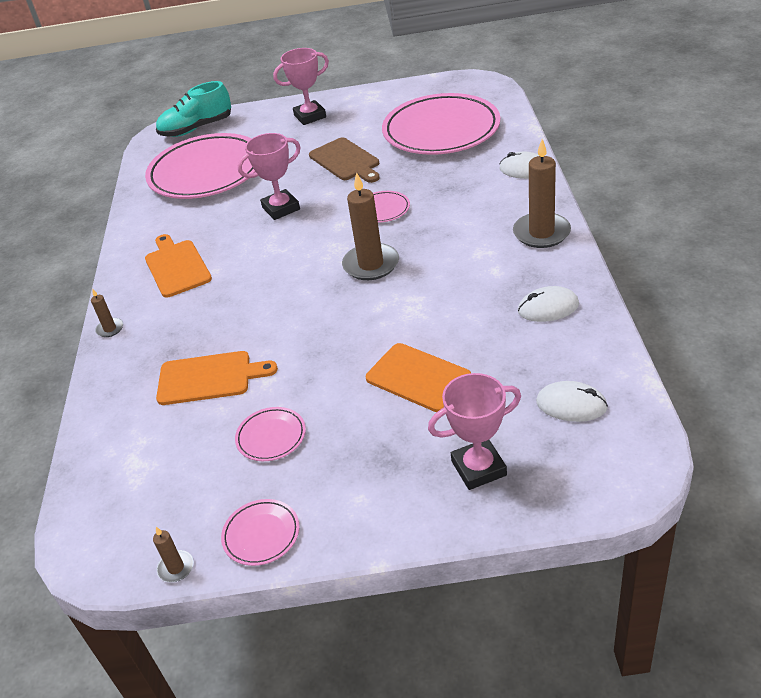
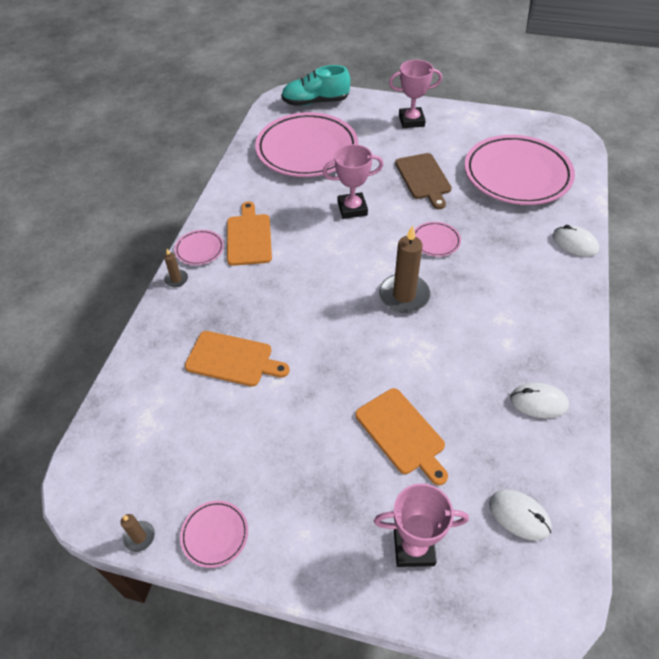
camera: 15 degrees right, 10 degrees up
(271, 437) = (258, 440): pink plate -> pink plate (199, 249)
(541, 233) = (563, 318): brown candle -> none

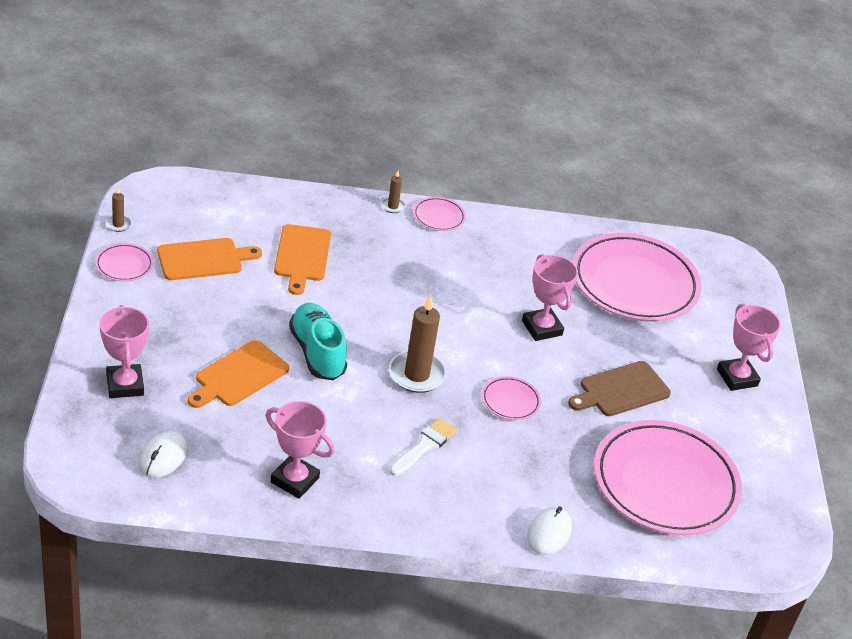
camera: 70 degrees right, 10 degrees down
(249, 237) = (468, 250): orange cutting board -> orange cutting board (203, 259)
(315, 102) = (735, 284): turquoise shoe -> turquoise shoe (317, 352)
(489, 303) = (424, 446): none -> white brush
(538, 402) = (295, 480): white mouse -> pink trophy

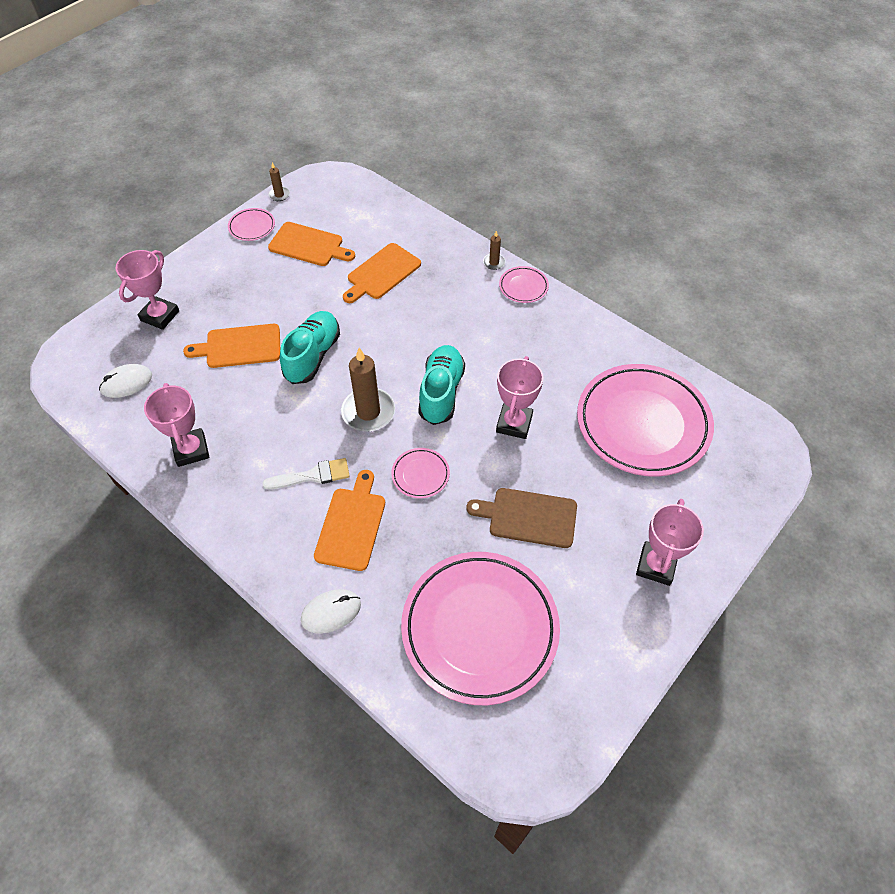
camera: 45 degrees right, 15 degrees up
(460, 331) = (441, 392): none -> turquoise shoe
(496, 465) = (351, 525): none -> orange cutting board

